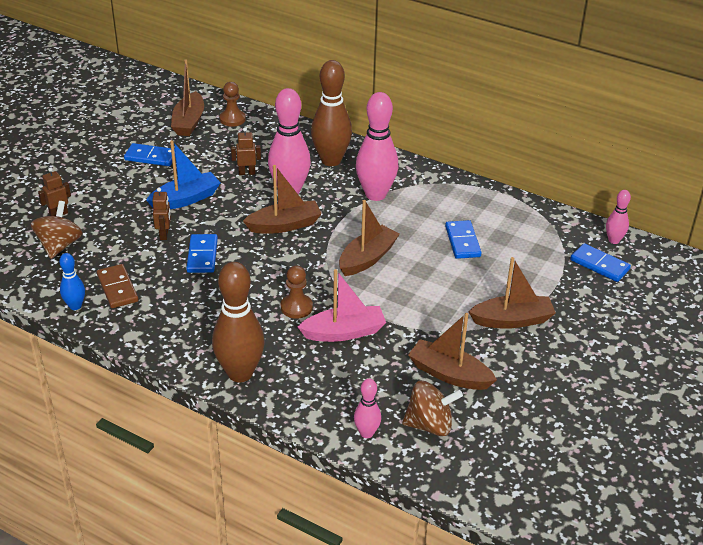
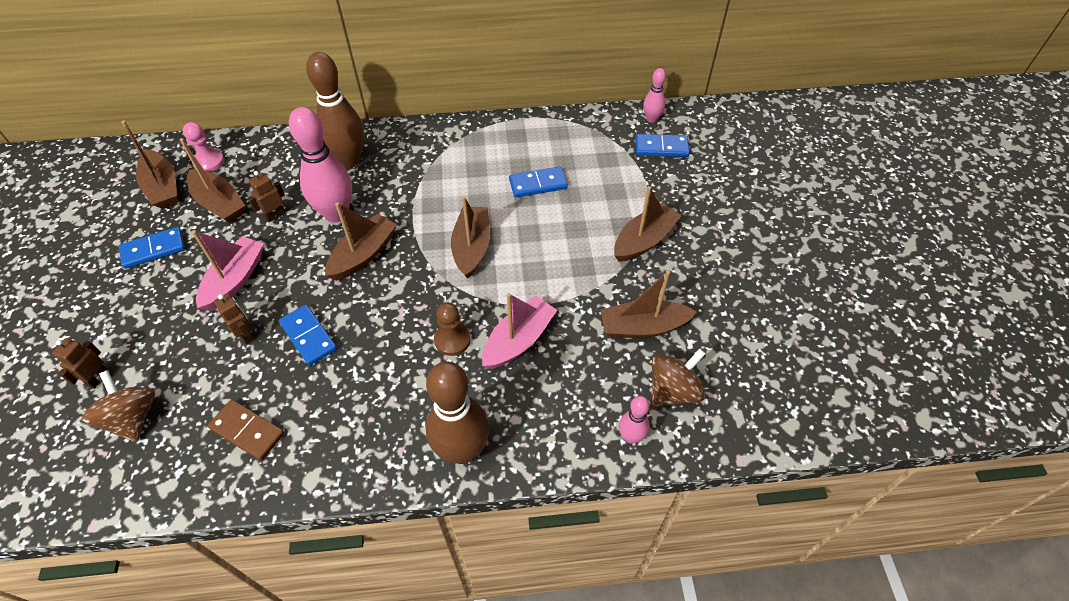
camera: 35 degrees left, 15 degrees up
(75, 306) = (216, 484): blue bowling pin -> none
(185, 199) = (235, 280): blue boat -> pink boat
(216, 148) = (219, 204): none -> brown boat
(232, 119) = (209, 162): brown pawn -> pink pawn
(375, 194) = (421, 175): pink bowling pin -> none
(462, 241) = (538, 184): blue domino -> blue domino turned 60 degrees counterclockwise

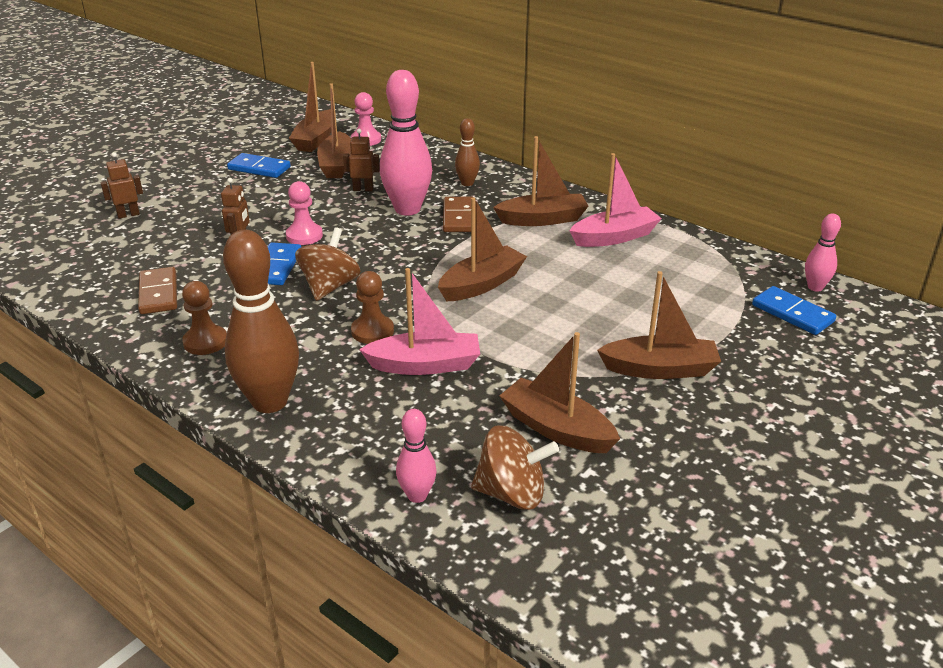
camera: 45 degrees right, 20 degrees down
(132, 418) = (113, 245): brown spinning top -> brown spinning top (329, 287)
(235, 280) = (281, 210): pink boat -> pink boat (614, 237)
(290, 292) = (304, 236): none -> pink pawn
(348, 442) = (205, 342): none -> brown pawn
(349, 160) = (467, 183): brown bowling pin -> brown bowling pin, size x0.50
(363, 254) = (389, 243): brown boat -> brown boat (542, 219)
(383, 197) = (459, 217): none -> brown domino
(538, 184) = (610, 275): blue domino -> none

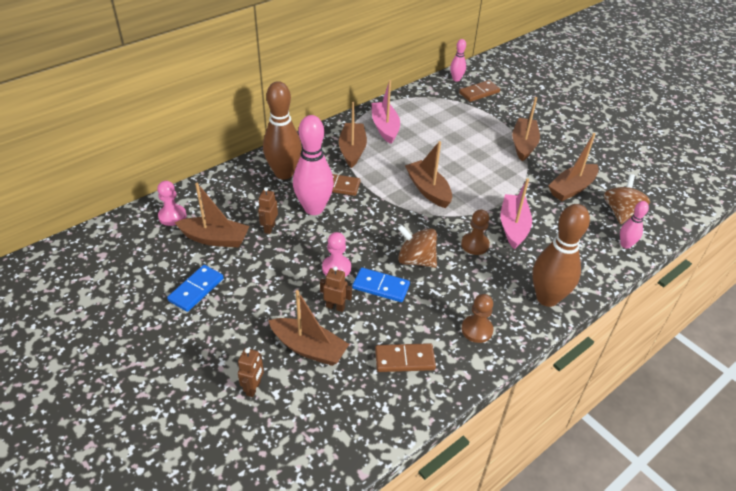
camera: 80 degrees left, 10 degrees up
(128, 215) = (253, 388): brown robot -> brown robot turned 150 degrees counterclockwise
(315, 140) = (153, 248): brown boat -> brown boat (309, 348)
(467, 183) = (284, 173): brown bowling pin -> brown bowling pin, size x1.98
(792, 313) = (479, 93): blue domino -> brown domino

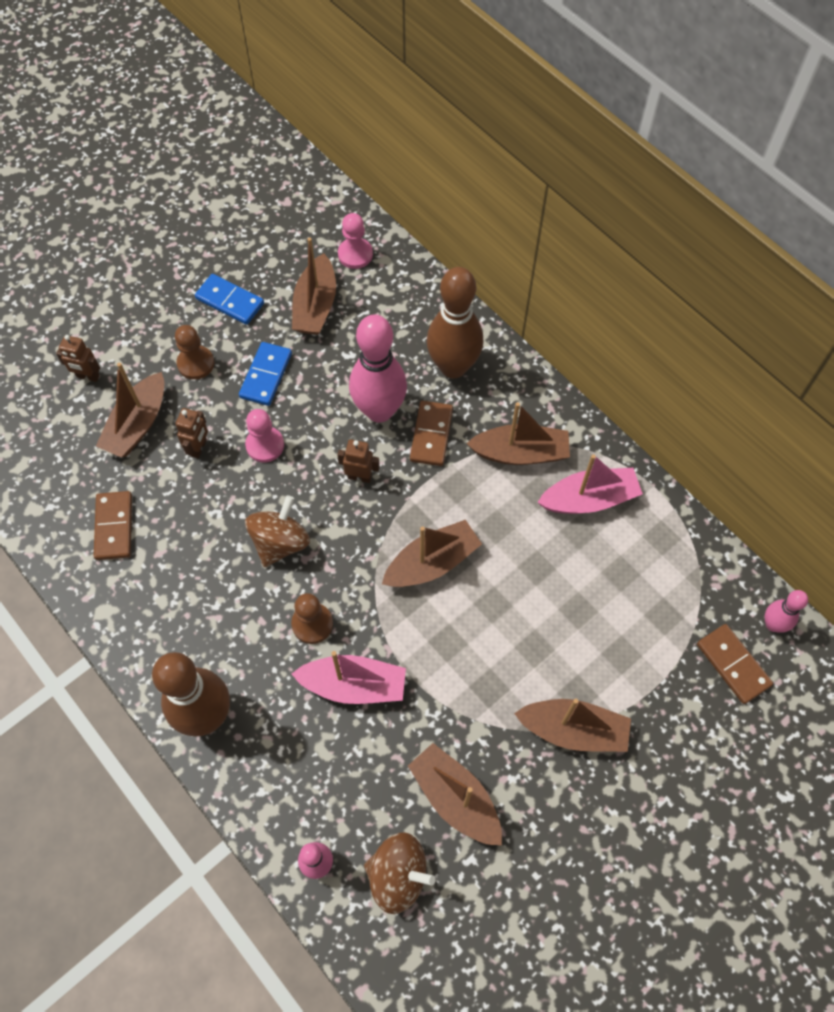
camera: 90 degrees right, 20 degrees up
(269, 228) = (337, 362): brown robot -> brown robot (360, 477)
(381, 287) = (231, 498): blue domino -> blue domino (266, 375)
(477, 330) = (154, 614): brown pawn -> brown pawn (196, 363)

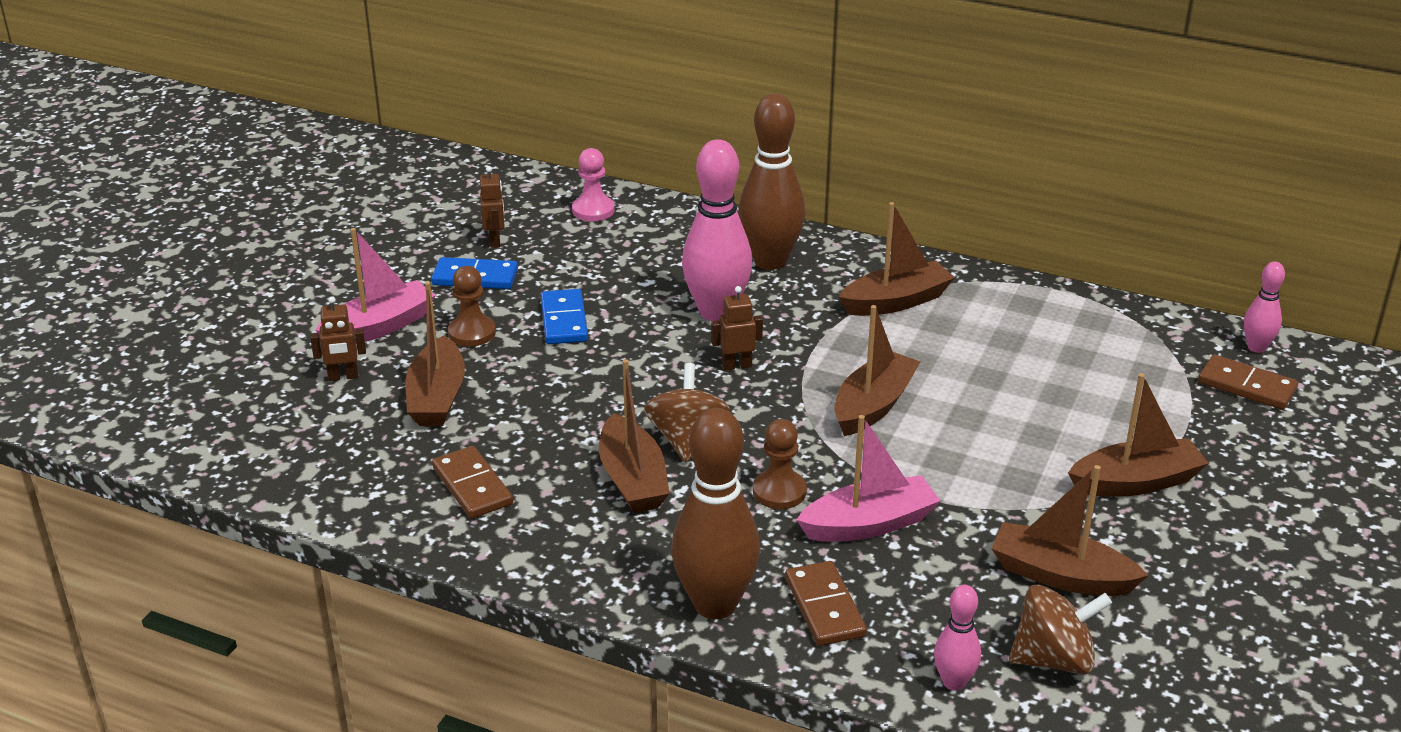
camera: 25 degrees left, 30 degrees down
(199, 448) = (528, 395): brown robot -> brown robot (495, 241)
(265, 445) = (606, 372): pink pawn -> none
(315, 306) = (579, 256): brown boat -> brown boat (632, 479)
(431, 435) = (789, 314): brown domino -> brown domino (825, 607)
(589, 499) = (996, 314): pink boat -> pink boat (379, 327)

